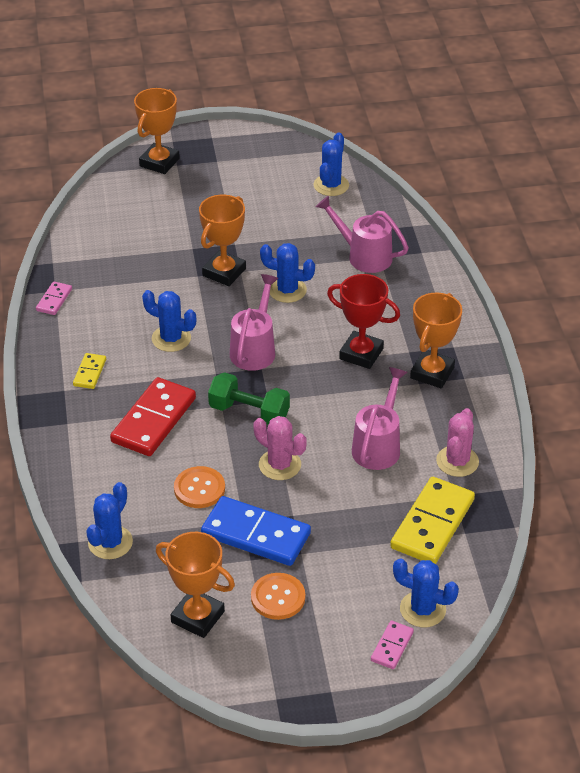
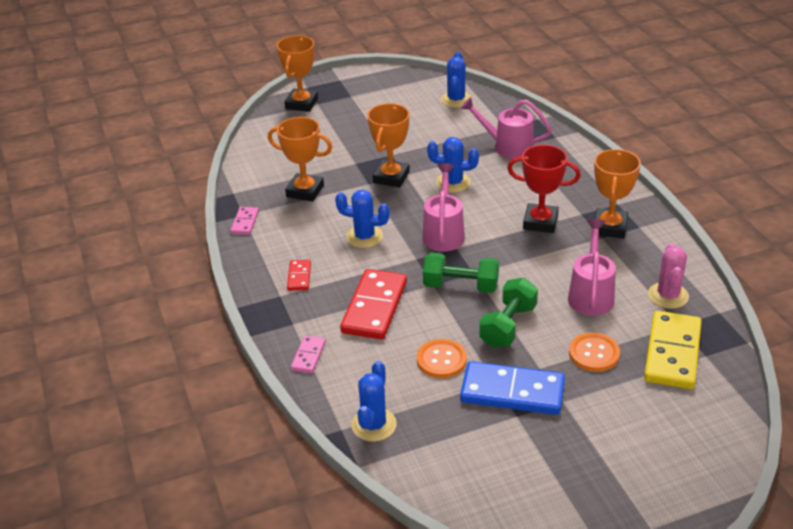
camera: 10 degrees left, 5 degrees down
(90, 373) = (299, 277): yellow domino -> red domino
(197, 617) = (488, 480): orange trophy -> orange trophy (305, 191)
(278, 597) = (559, 447): orange button -> orange button (594, 353)
(280, 465) = (508, 326): pink cactus -> green dumbbell
(392, 646) = (689, 472): pink domino -> pink domino (308, 356)
(422, 609) = (701, 432): blue cactus -> none

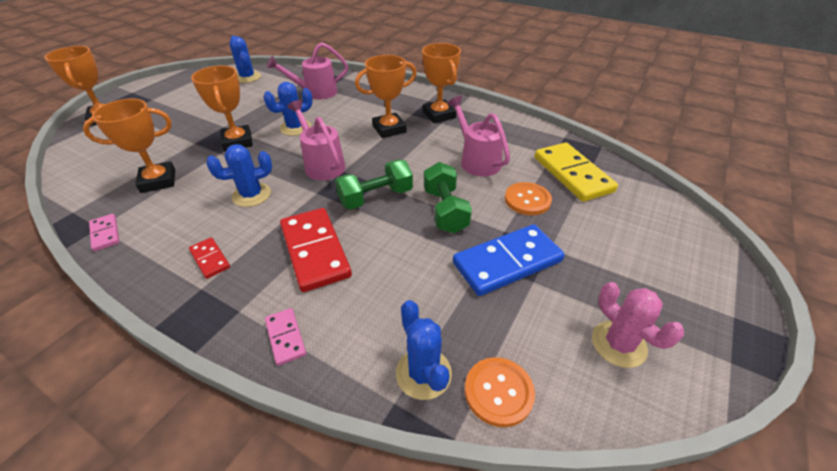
camera: 40 degrees left, 5 degrees up
(441, 360) = (422, 267): orange button -> orange button (498, 392)
(540, 222) = (389, 129): red trophy -> orange trophy
(668, 295) = (524, 140): pink cactus -> pink cactus (618, 344)

